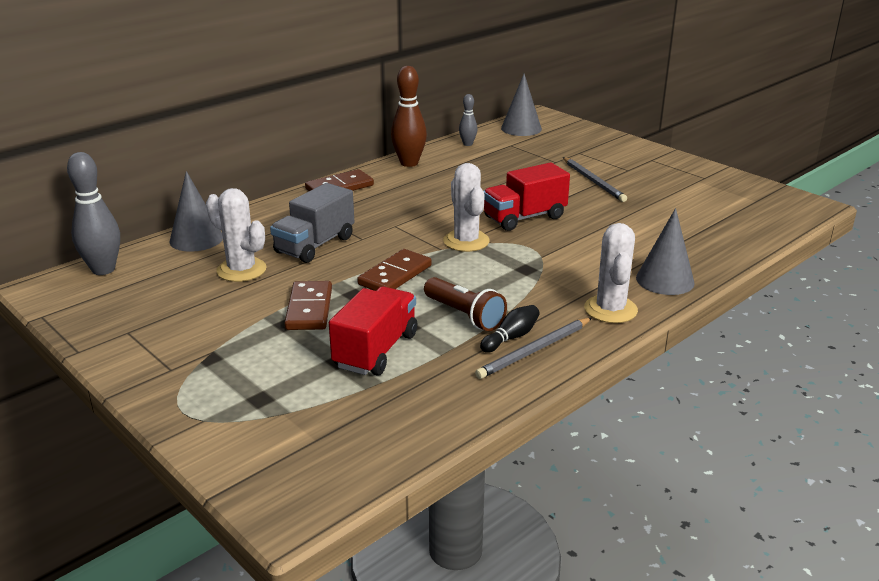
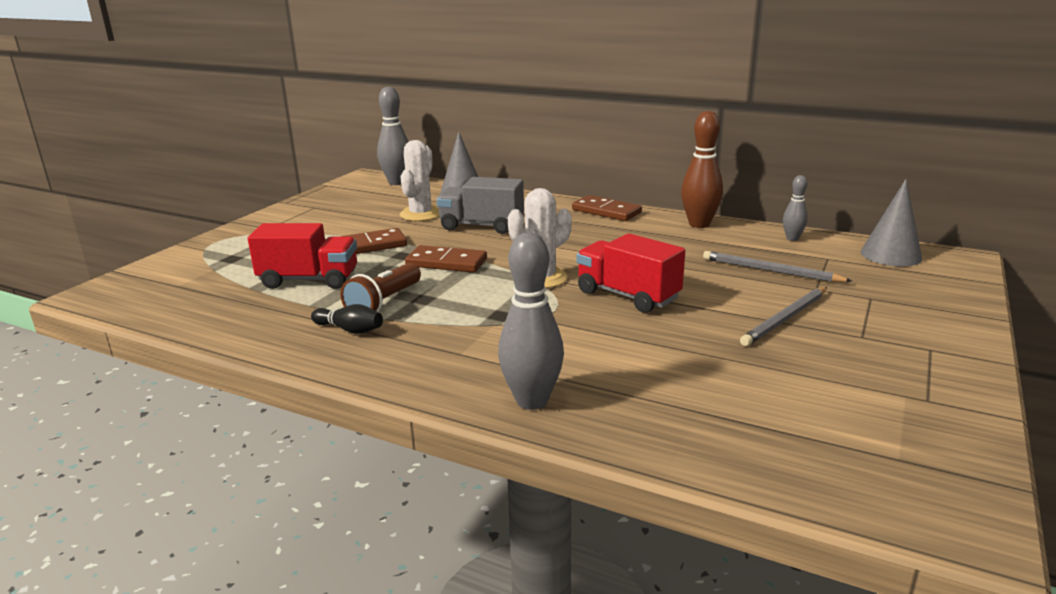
camera: 70 degrees right, 5 degrees down
(534, 350) = (327, 344): grey pencil -> grey pencil (770, 271)
(610, 309) = (433, 373): white cactus -> none
(665, 280) = (532, 401): grey cone -> grey bowling pin

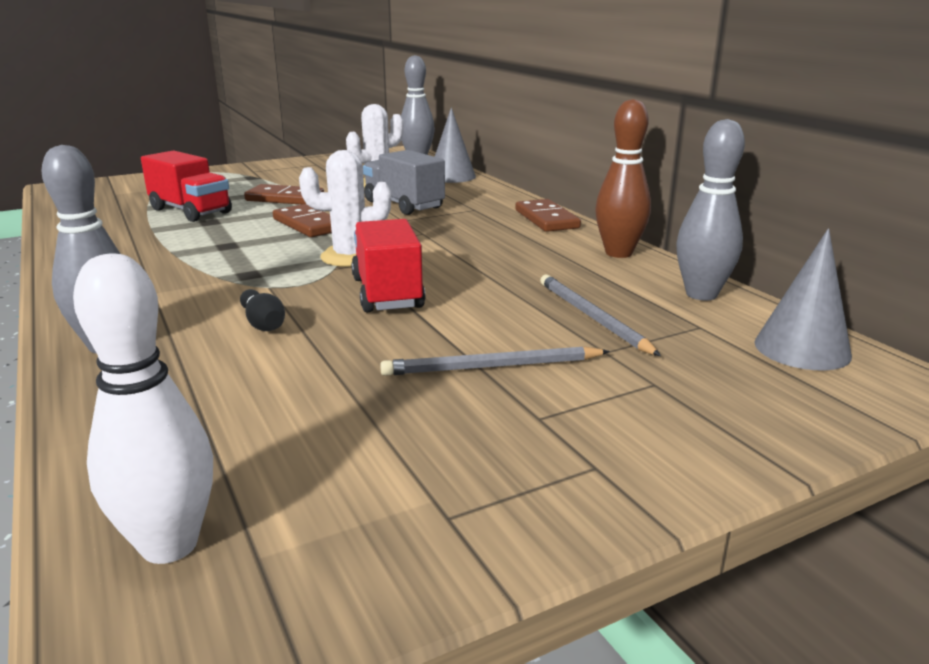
camera: 35 degrees right, 0 degrees up
(349, 330) = (130, 251): black bowling pin -> black bowling pin (263, 323)
(384, 303) = (196, 240): brown flashlight -> none
(792, 238) = (701, 294): grey bowling pin -> grey bowling pin, size x1.82
(853, 476) = (169, 545): none -> white bowling pin

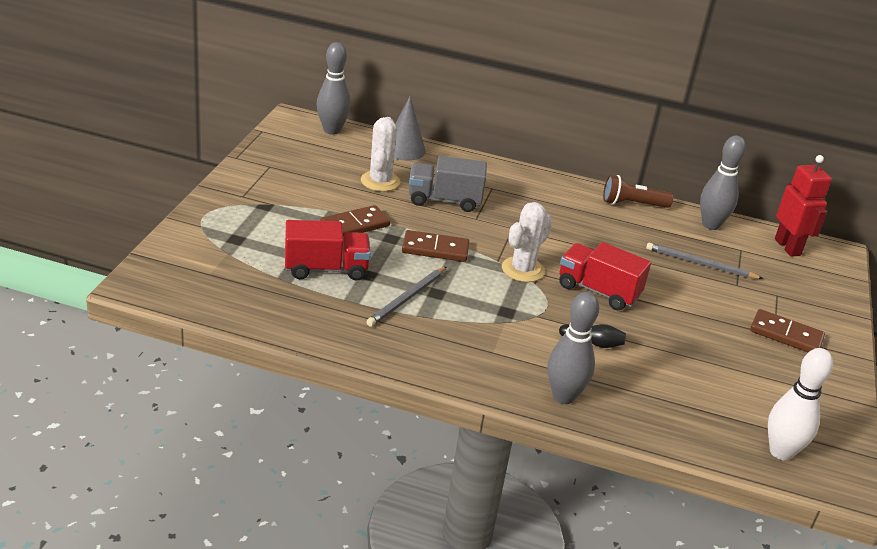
camera: 50 degrees left, 10 degrees up
(491, 367) = (720, 317): grey pencil -> grey pencil (407, 298)
(546, 219) = (548, 183): brown domino -> brown domino (786, 335)
(618, 253) = (632, 204): brown bowling pin -> brown flashlight
(802, 349) = (787, 247): grey cone -> red robot

